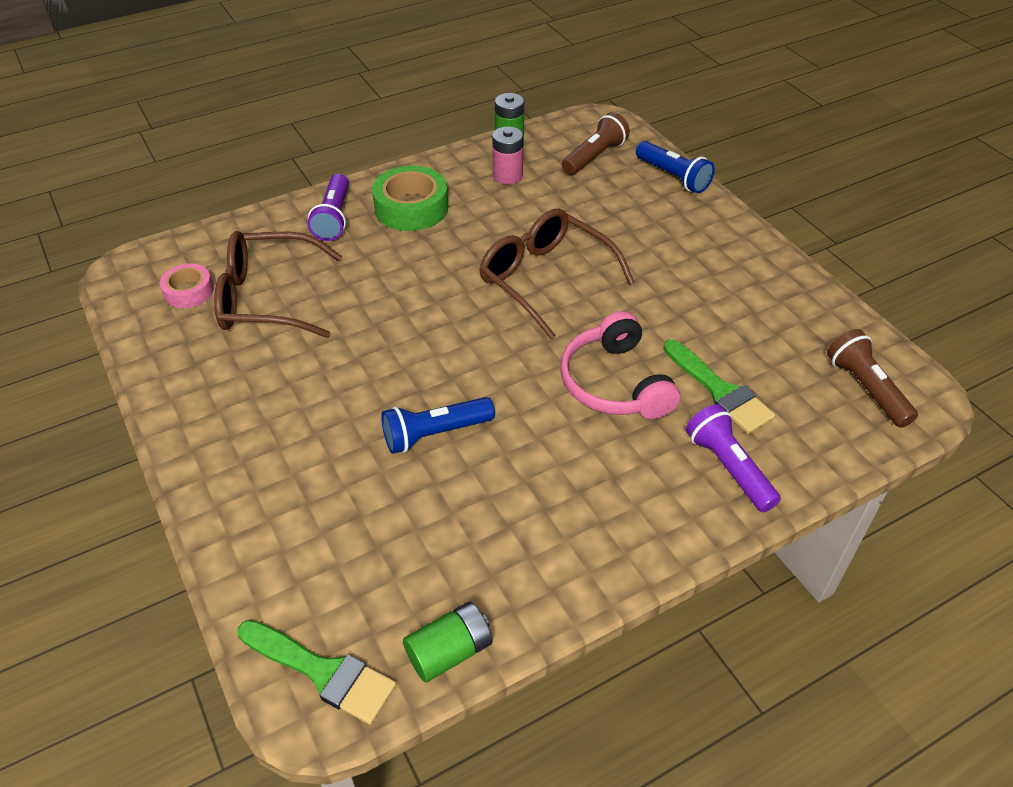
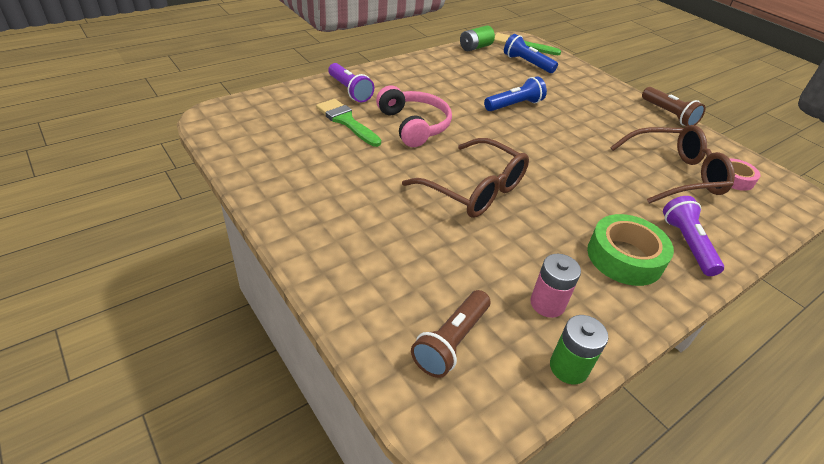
camera: 170 degrees right, 5 degrees down
(673, 177) = (353, 309): blue flashlight -> blue flashlight (527, 63)
(866, 388) = (247, 121): brown flashlight -> brown flashlight (668, 114)

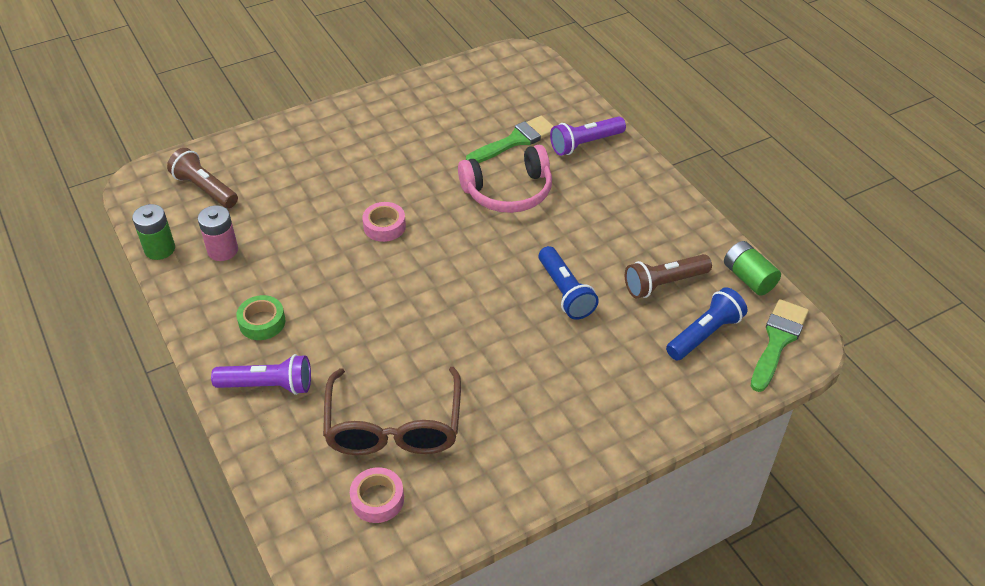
camera: 100 degrees right, 5 degrees up
(474, 189) = (384, 226): brown glasses -> pink tape
(624, 257) = (262, 322): green tape -> green tape, size x0.60
(668, 114) = (553, 486): brown flashlight -> brown flashlight (664, 283)

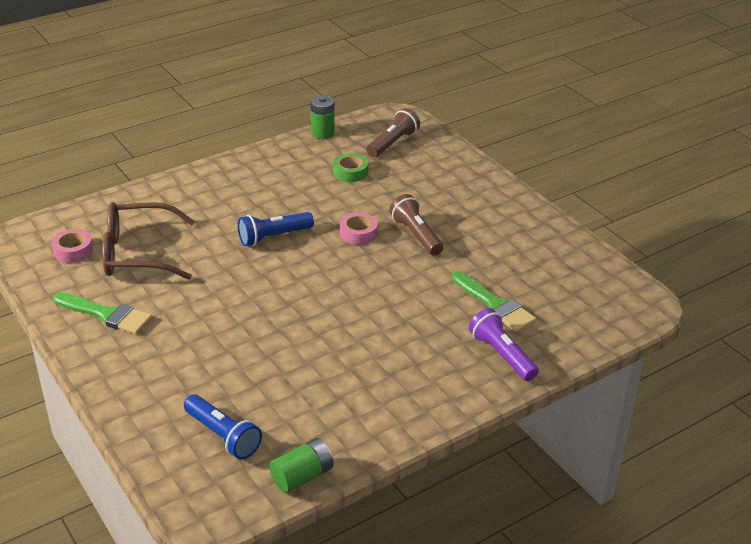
camera: 85 degrees right, 10 degrees down
(223, 250) = (323, 159): pink battery -> none
(262, 322) = (247, 185): green tape -> green tape (350, 172)
(268, 386) = (184, 194): purple flashlight -> none
(508, 192) = (415, 303): pink headphones -> none
(565, 292) = (279, 341): blue flashlight -> blue flashlight (273, 237)
(664, 283) = (292, 409): brown flashlight -> brown flashlight (416, 235)
(777, 341) = (211, 492): green brush -> green brush (107, 314)

